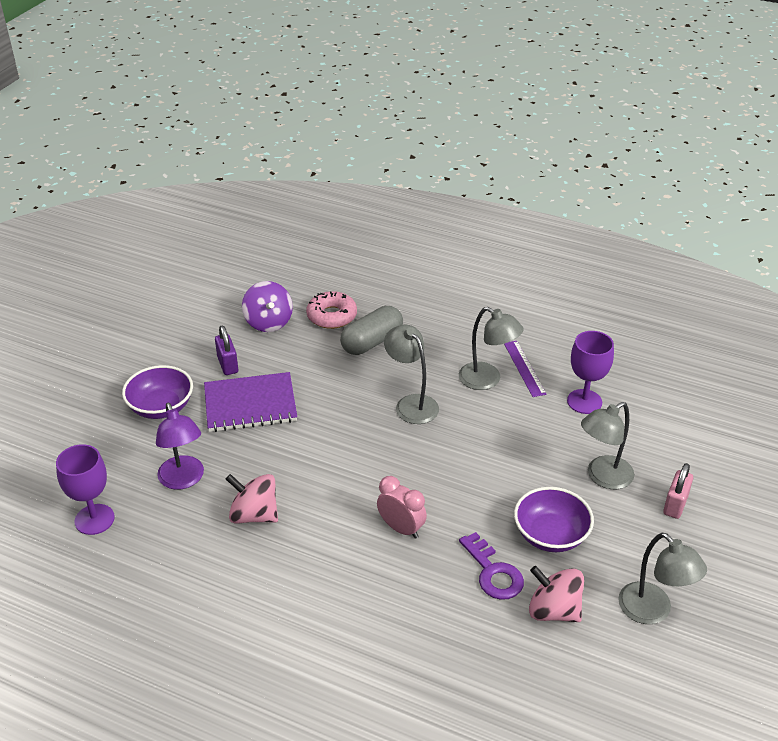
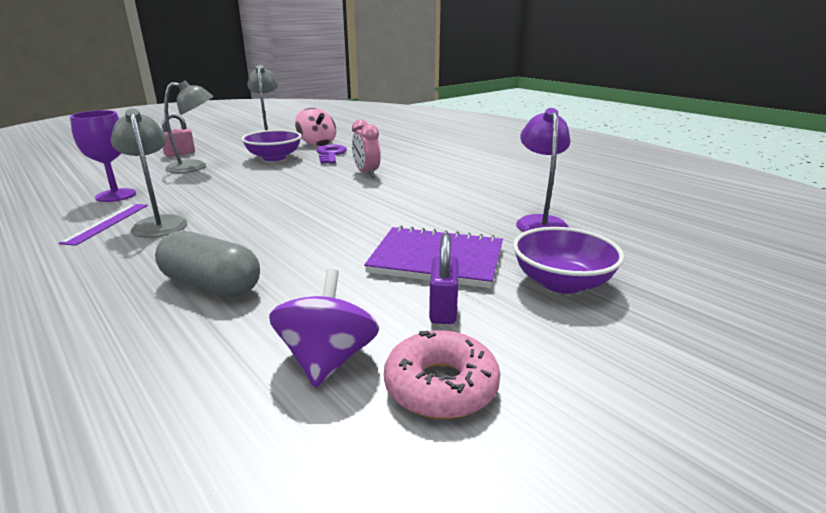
camera: 155 degrees left, 15 degrees down
(94, 519) = (635, 217): purple goblet -> none
(254, 515) = (477, 195): pink spinning top -> none
(332, 316) = (213, 338): pink donut -> pink donut (441, 386)
(372, 342) = (211, 285): grey capsule -> grey capsule turned 45 degrees clockwise
(411, 404) = (260, 224): grey lamp -> none

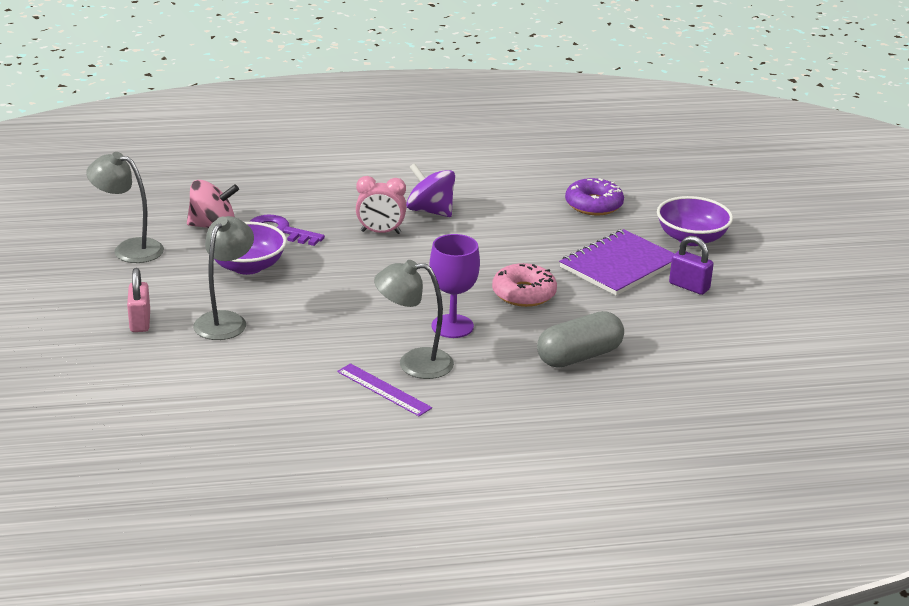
camera: 60 degrees left, 5 degrees up
(116, 195) = (289, 379): purple goblet -> purple goblet (452, 326)
(327, 360) = (712, 336): purple spinning top -> purple spinning top (430, 211)
(441, 386) = (761, 312): pink donut -> pink donut (524, 293)
(539, 222) = (593, 205): purple lamp -> purple donut

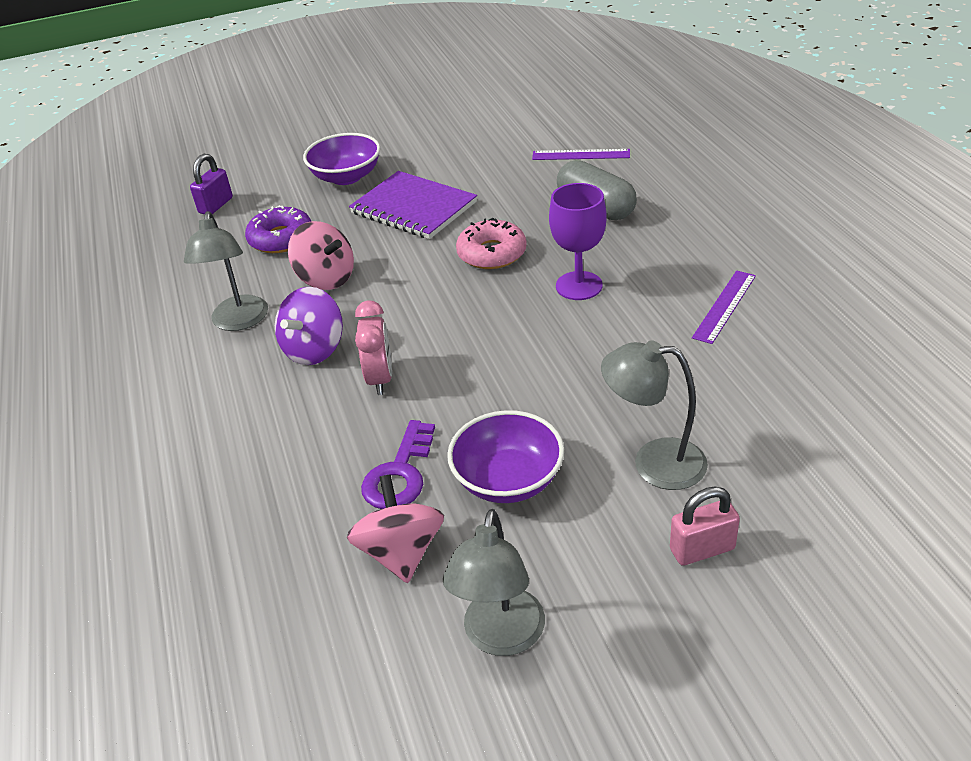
camera: 95 degrees left, 10 degrees up
(414, 363) = (664, 297): grey lamp -> grey lamp (239, 321)
(522, 220) = (326, 278): none -> pink spinning top
(689, 286) = (442, 169): purple padlock -> purple padlock (216, 205)
(691, 366) = (581, 155): none -> purple ruler

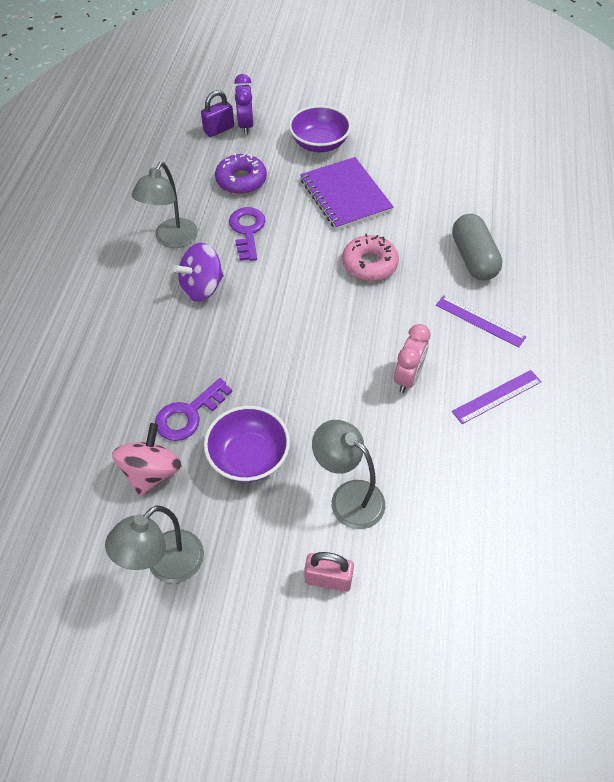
camera: 25 degrees right, 15 degrees up
(246, 191) = (246, 126): none -> purple clock
(326, 278) = (247, 230): pink spinning top -> purple key
(380, 379) = (226, 333): pink clock -> pink clock (408, 377)
(579, 286) = (408, 324): purple goblet -> none
(581, 155) = (500, 202): purple ruler -> purple ruler (480, 321)

